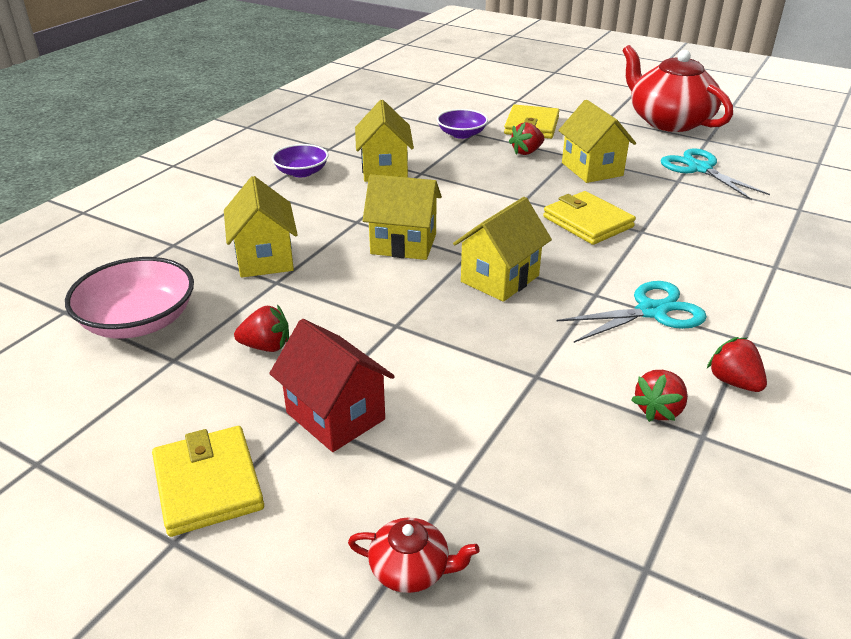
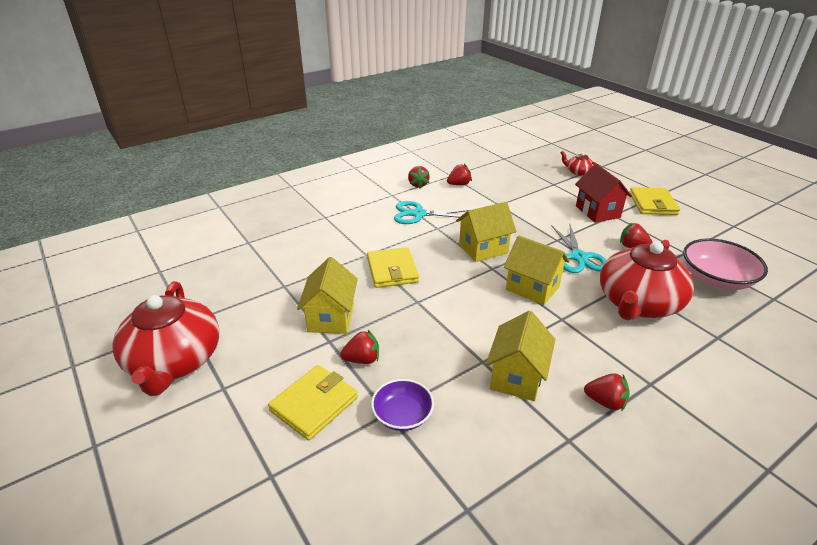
camera: 155 degrees left, 0 degrees up
(264, 259) = (638, 303): yellow house -> red teapot
(301, 172) = (605, 402): purple bowl -> red strawberry
(699, 169) = (250, 292): turquoise scissors -> turquoise scissors (579, 257)

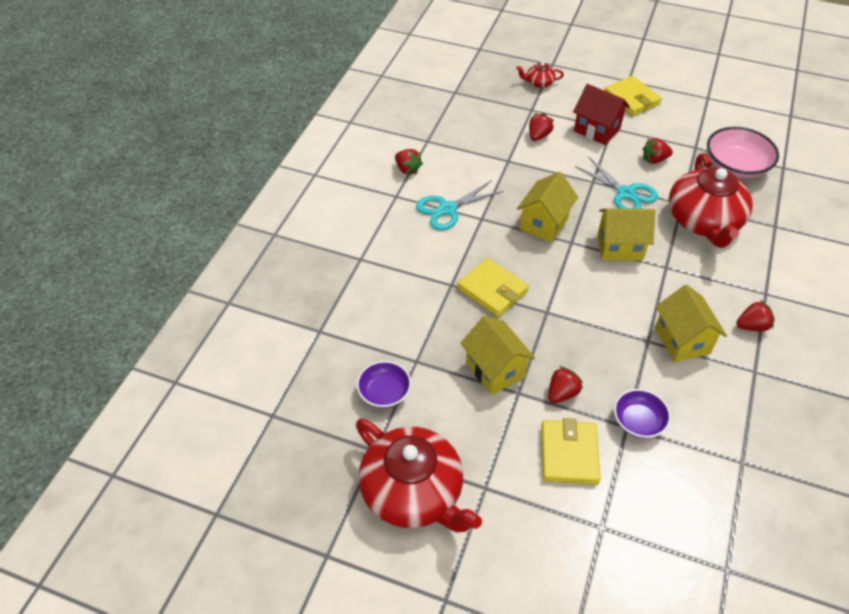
camera: 35 degrees left, 15 degrees up
(239, 293) = (384, 392): none -> purple bowl
(459, 184) = (446, 150): red strawberry -> red strawberry (538, 136)

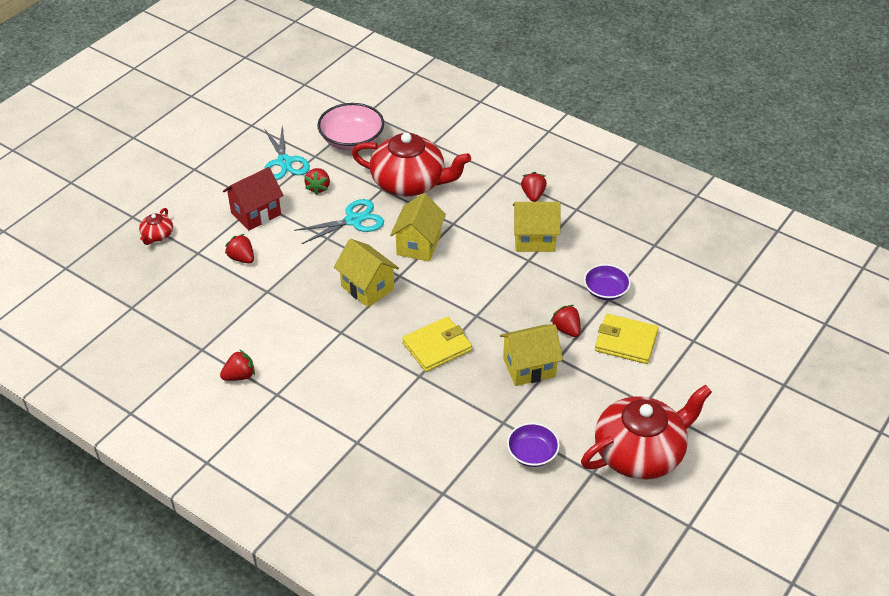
camera: 75 degrees left, 5 degrees down
(447, 209) = (316, 356): turquoise scissors -> turquoise scissors (284, 162)
(631, 98) = (223, 175): yellow wallet -> none

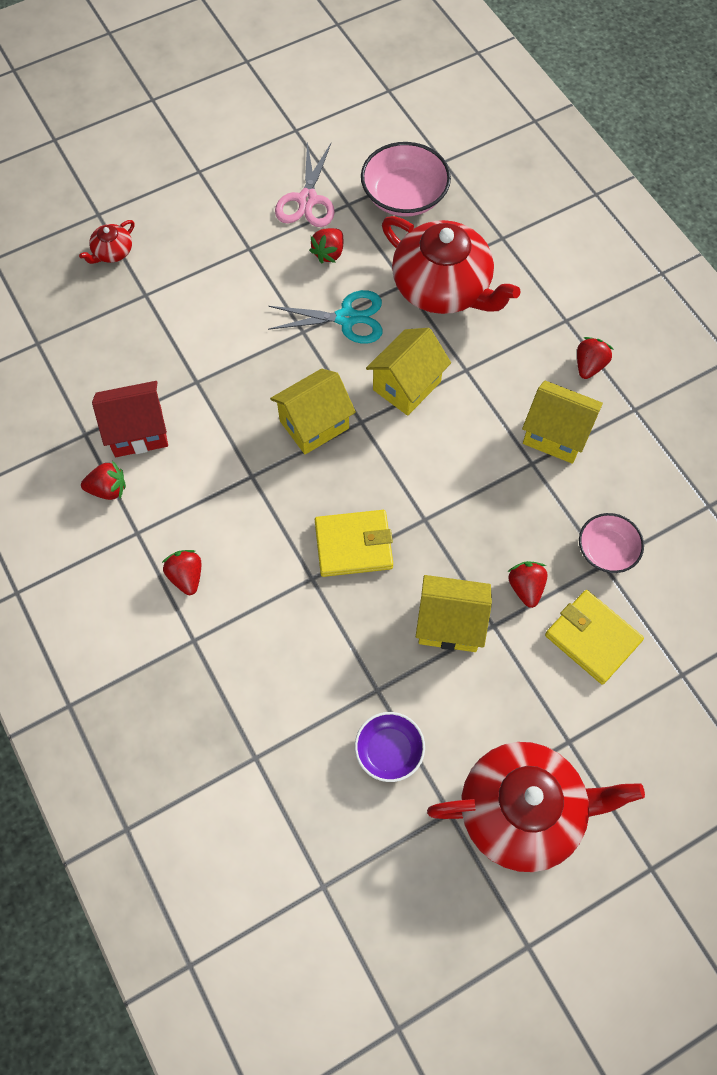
camera: 25 degrees right, 20 degrees up
(242, 258) = (190, 322): red strawberry -> red strawberry (186, 576)
(256, 213) = (237, 264): red house -> red house (138, 432)
(284, 162) = (307, 200): turquoise scissors -> pink scissors
(367, 288) = (314, 424): yellow house -> yellow house turned 75 degrees clockwise
(605, 291) = (607, 550): purple bowl -> pink bowl

